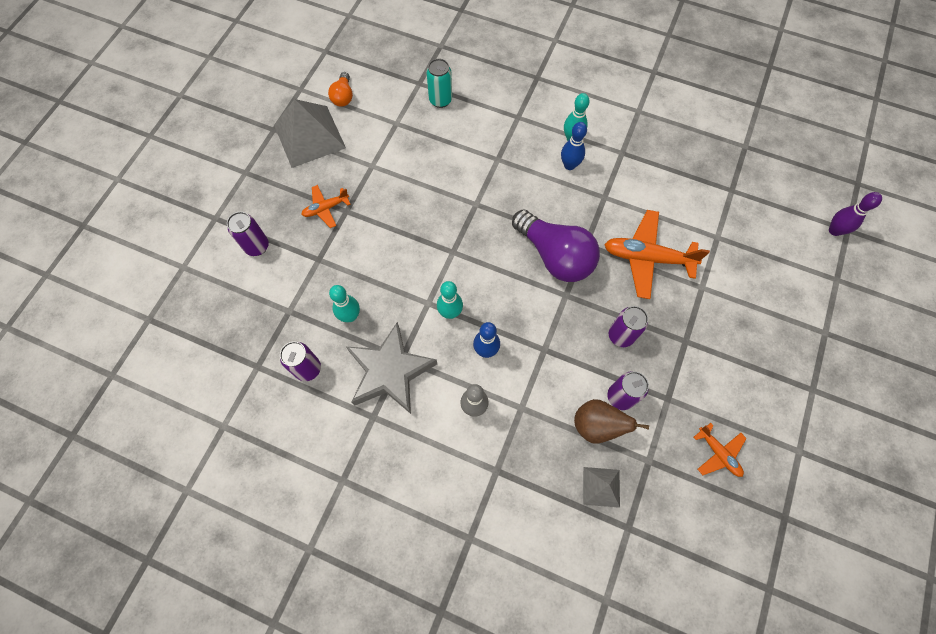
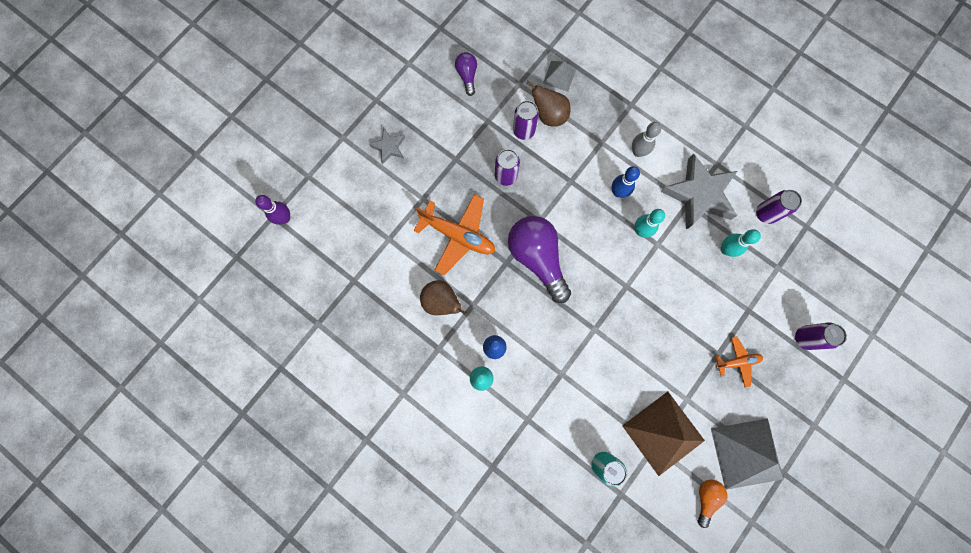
camera: 165 degrees left, 10 degrees up
(390, 134) = (663, 433): none -> brown pyramid
(636, 192) = (441, 302): none -> brown pear
(718, 453) = (467, 76): orange plane -> purple light bulb
(767, 334) = (389, 147): none -> grey star

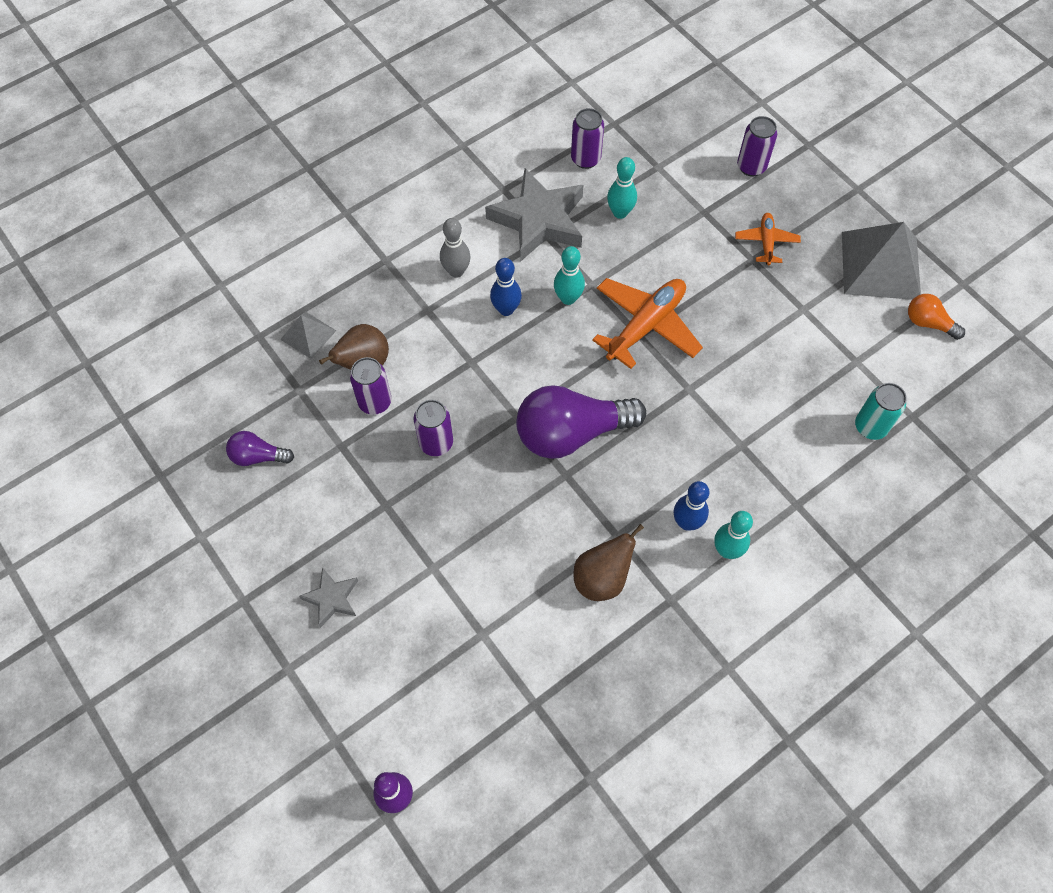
camera: 75 degrees left, 15 degrees down
(458, 235) = (507, 531): orange plane -> orange plane (646, 326)
(663, 433) = (841, 347): brown pyramid -> none

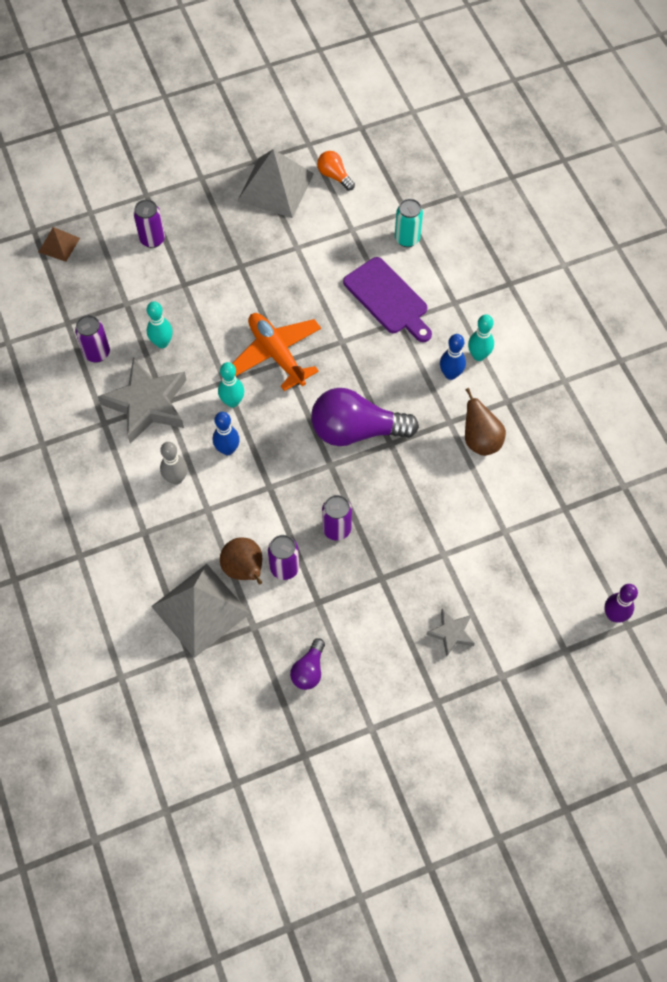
camera: 75 degrees left, 0 degrees up
(308, 335) = (200, 609): grey pyramid -> grey pyramid, size x1.96
(571, 433) = (356, 430): purple light bulb -> purple light bulb turned 90 degrees clockwise
(707, 88) = (59, 245): none -> brown pyramid
(766, 242) = (228, 252): orange plane -> none
(770, 426) = (388, 299): none -> purple cutting board
(928, 323) = (334, 176): orange light bulb -> orange light bulb turned 90 degrees clockwise

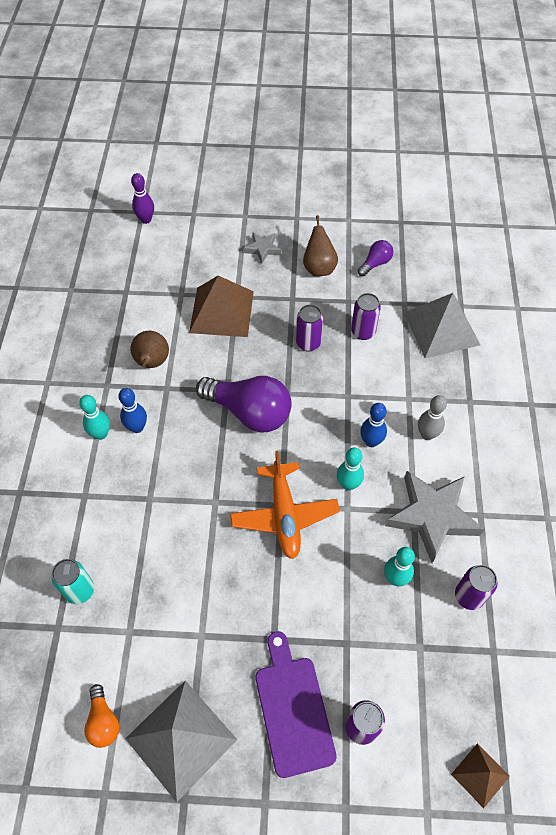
camera: 155 degrees left, 5 degrees down
(244, 570) = (395, 342): brown pear -> brown pear (319, 268)
(388, 299) = (144, 527): purple cutting board -> purple cutting board (293, 709)
(448, 528) = (221, 311): none -> brown pyramid

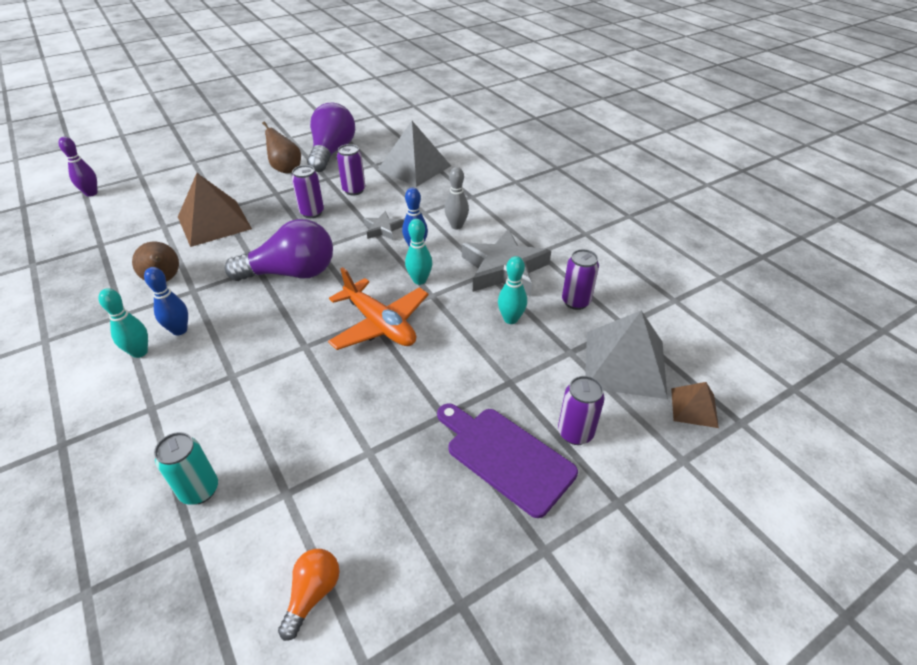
camera: 35 degrees left, 15 degrees down
(103, 721) = (313, 594): orange light bulb -> orange light bulb turned 105 degrees counterclockwise
(181, 739) = (415, 551): grey pyramid -> grey pyramid (625, 363)
(262, 249) = (225, 175): grey star -> grey star (383, 229)
(375, 263) = (332, 152): purple light bulb -> purple light bulb, size x2.05

